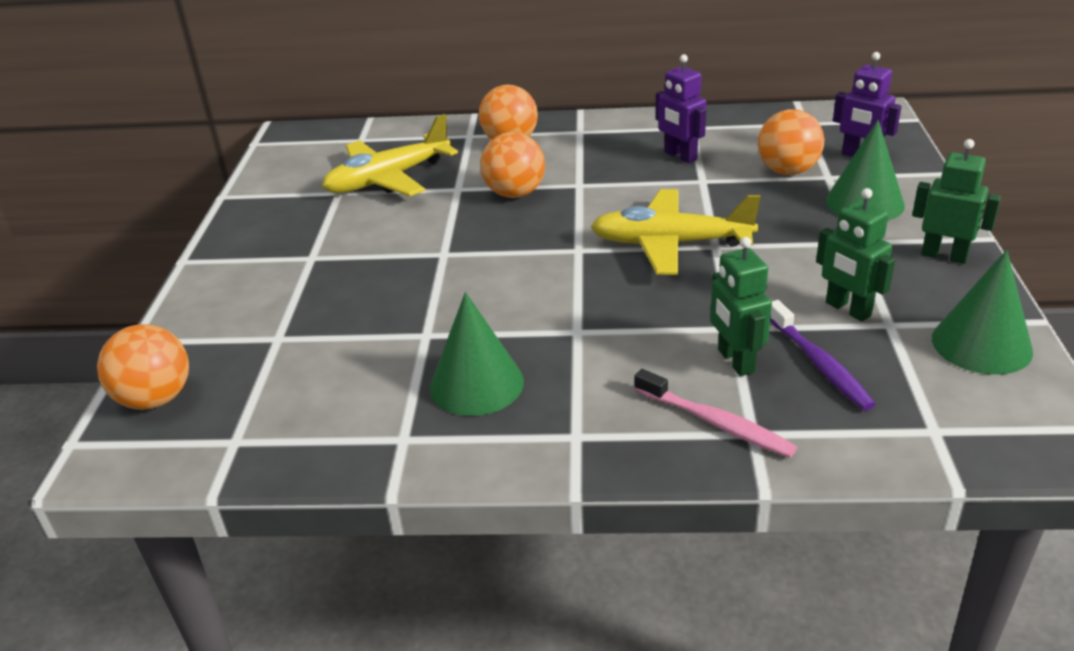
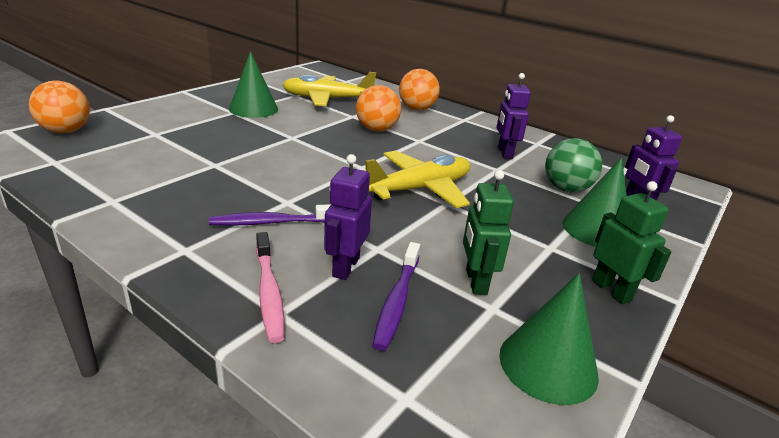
camera: 30 degrees right, 5 degrees down
(476, 384) = (191, 197): green cone -> green cone (253, 109)
(602, 360) = (272, 222): none -> purple toothbrush
(670, 244) = (420, 189): yellow plane -> yellow plane turned 105 degrees clockwise
(735, 361) = (345, 267): green robot -> purple robot
(787, 171) = (566, 189): orange ball -> green ball

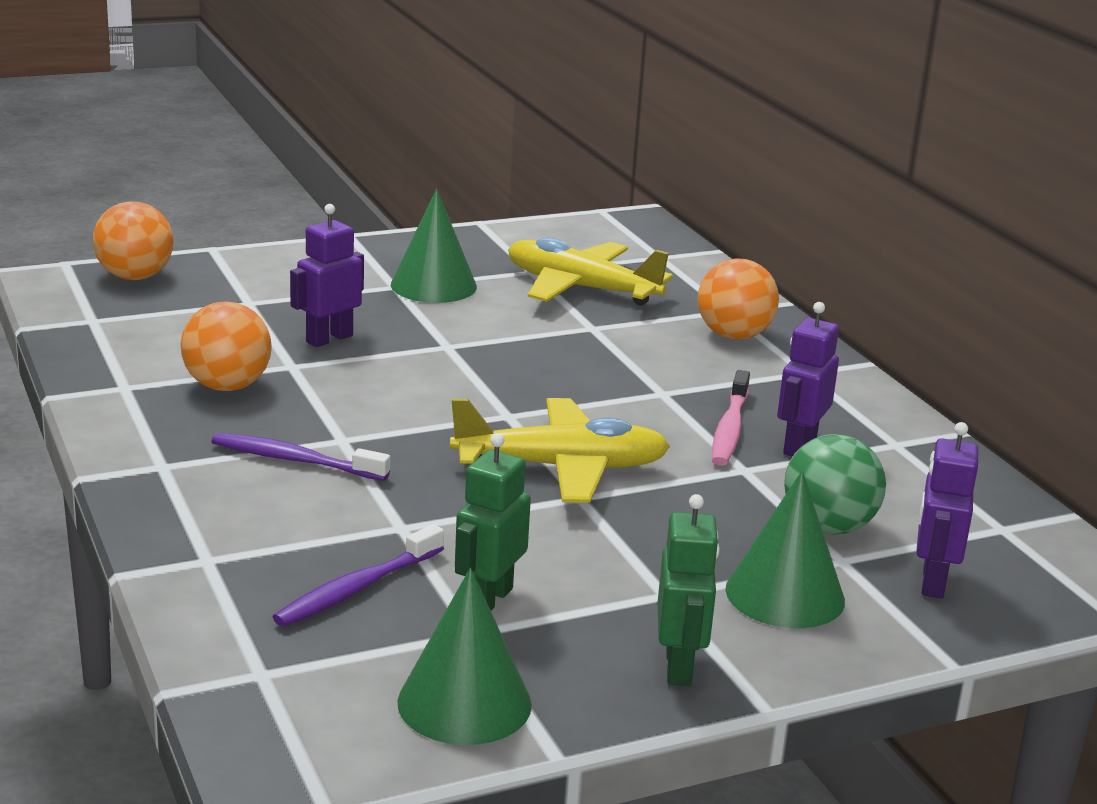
camera: 30 degrees right, 5 degrees down
(269, 292) = (215, 536): pink toothbrush -> pink toothbrush (729, 429)
(345, 267) = (334, 536): purple robot -> purple robot (329, 339)
(377, 129) = (607, 360): orange ball -> orange ball (227, 386)

